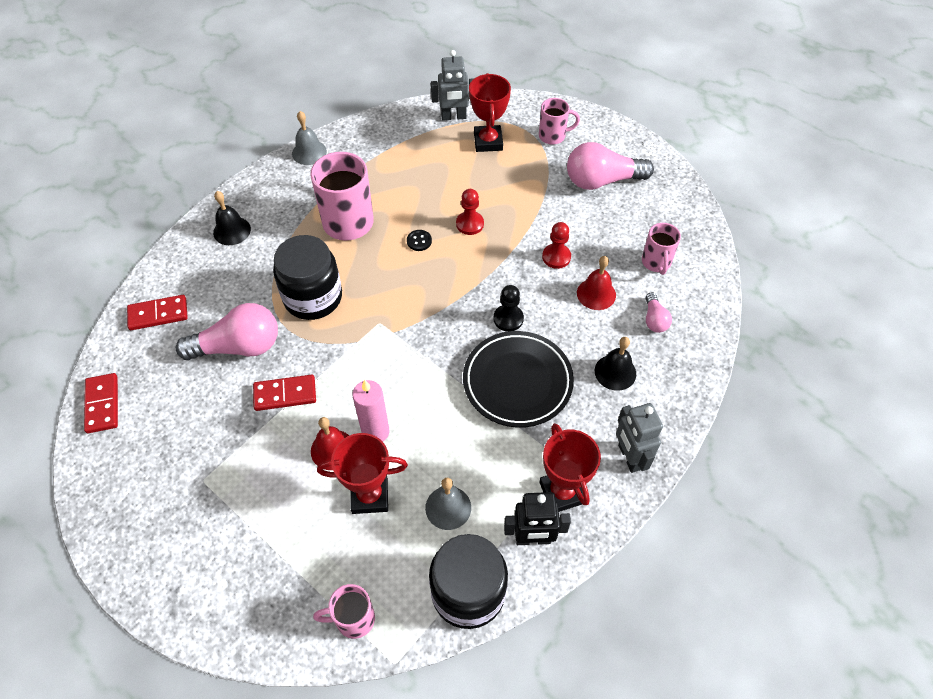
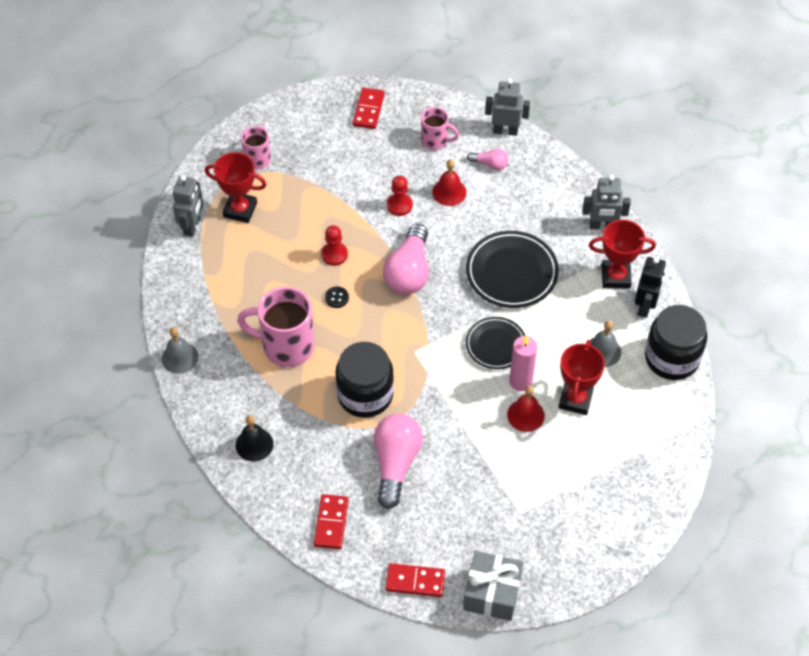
camera: 70 degrees left, 0 degrees up
(98, 480) = (492, 593): none -> grey gift
(285, 394) = (460, 438): red domino -> red domino (368, 110)
(353, 619) = (669, 434): pink mug -> none
(415, 394) = (495, 345): none -> black plate
(508, 319) = (448, 259): black pawn -> none
(602, 181) = (330, 143): pink light bulb -> pink light bulb (409, 272)
(615, 372) = (527, 207): black bell -> none
(709, 320) = (505, 131): none -> grey robot

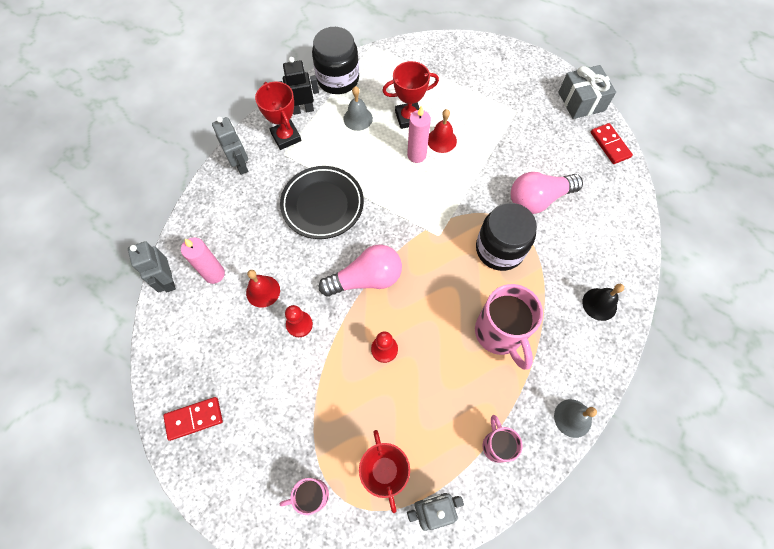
camera: 120 degrees left, 10 degrees up
(331, 523) = (614, 215): red domino -> none
(336, 298) = (427, 321): black button -> none
(435, 141) = (207, 333): pink mug -> pink mug (496, 445)
(490, 164) = (214, 274): pink light bulb -> pink candle
(495, 345) = (396, 184): black plate -> none

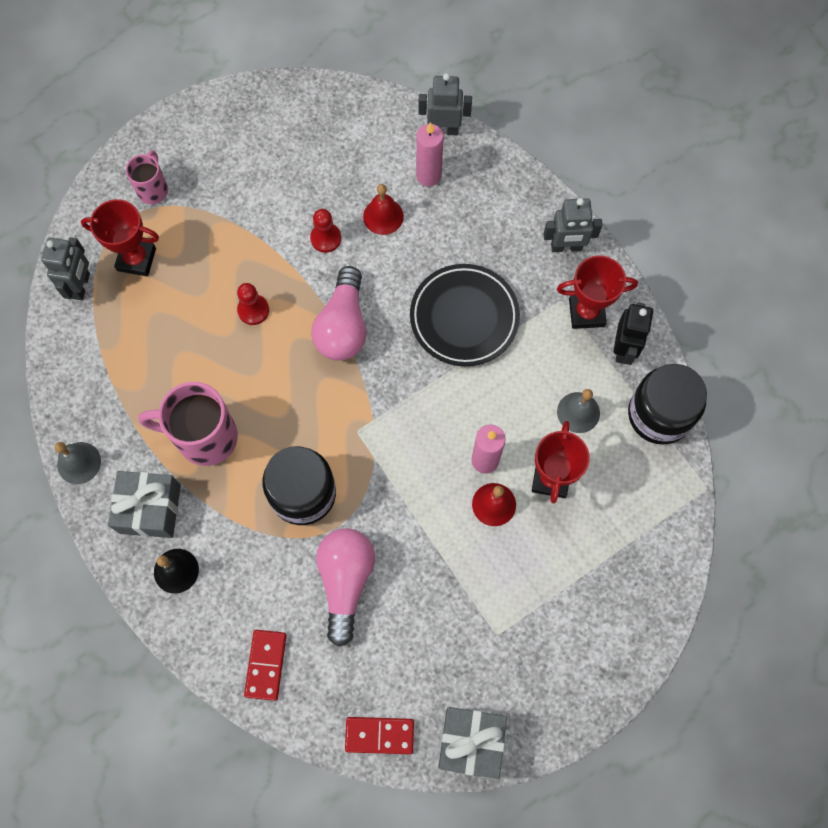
camera: 115 degrees right, 5 degrees up
(194, 418) = (280, 114): red domino -> red domino (266, 665)
(496, 445) = (99, 372): pink mug -> none
(572, 344) = (150, 509): none -> grey gift

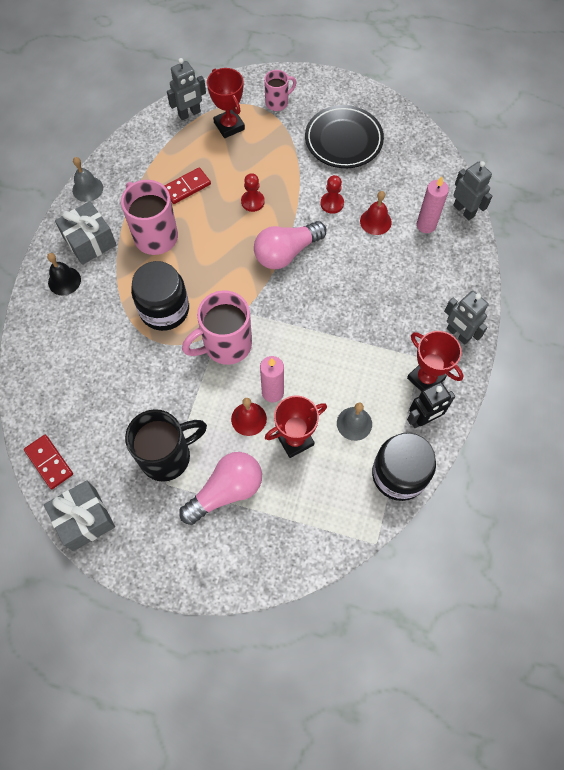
camera: 50 degrees right, 5 degrees down
(266, 665) = (45, 368): red domino -> red domino (187, 187)
(345, 581) = (129, 372): pink light bulb -> pink light bulb (226, 491)
(396, 464) = (226, 345): none -> pink mug
(464, 317) = (354, 312): black plate -> black plate (343, 140)
(469, 611) = (167, 456): none -> black mug

